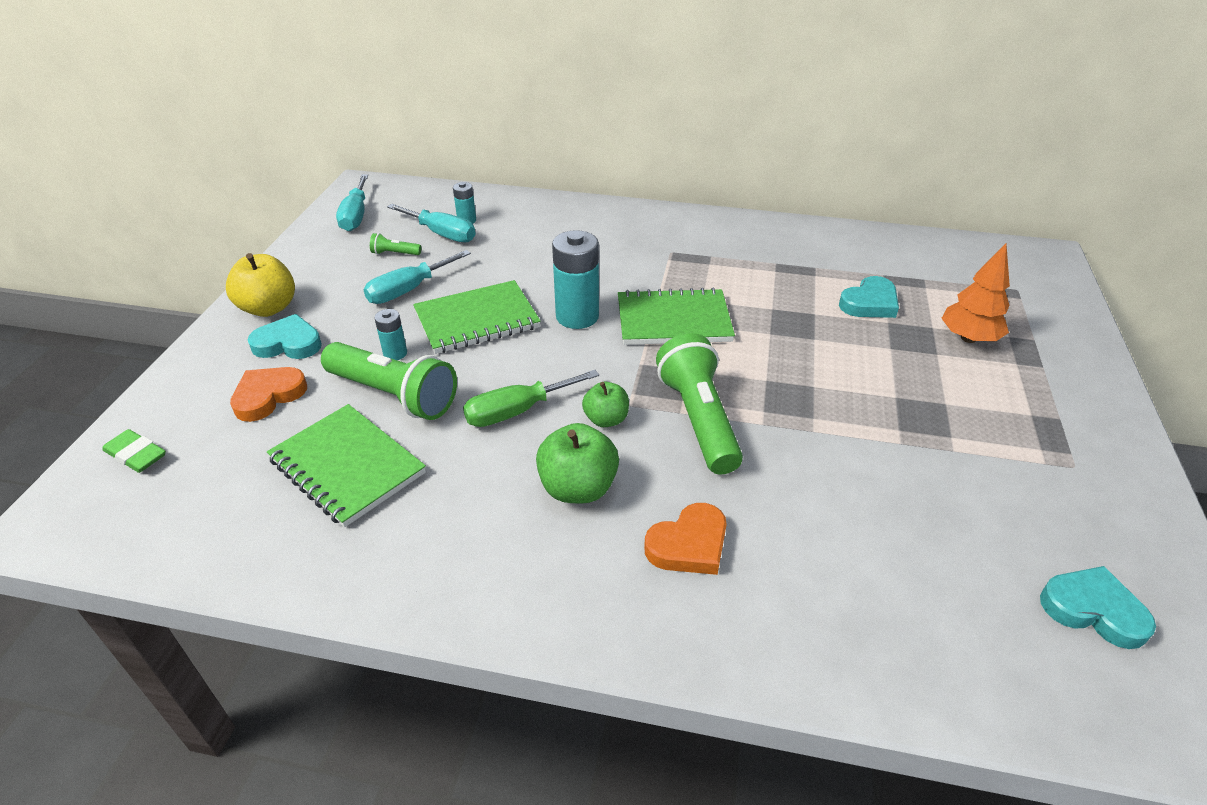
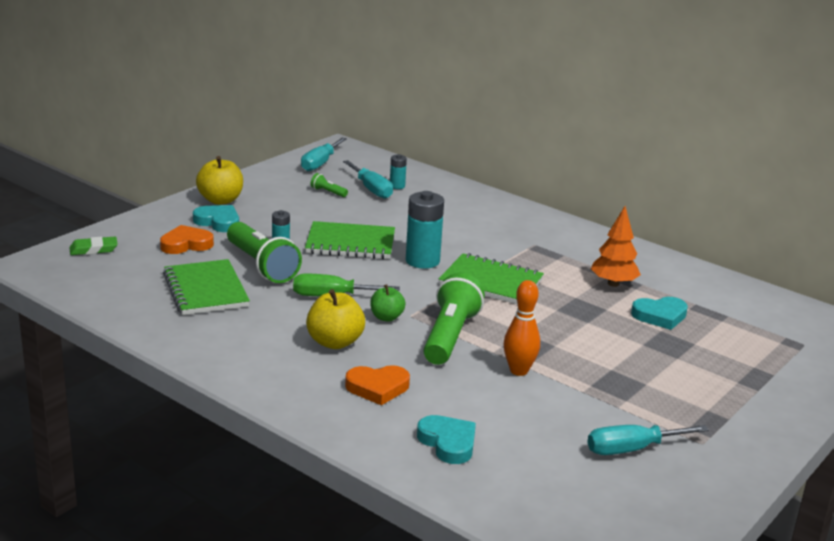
camera: 25 degrees right, 15 degrees down
(136, 455) = (93, 249): green eraser -> green eraser turned 75 degrees counterclockwise
(408, 290) = (319, 215): turquoise screwdriver -> turquoise screwdriver (632, 449)
(578, 488) = (335, 342): green apple -> yellow apple
(813, 441) = (518, 371): none -> orange bowling pin
(968, 338) = (716, 357): orange tree -> orange tree (613, 283)
(1093, 610) = (613, 502): turquoise heart -> turquoise heart (448, 443)

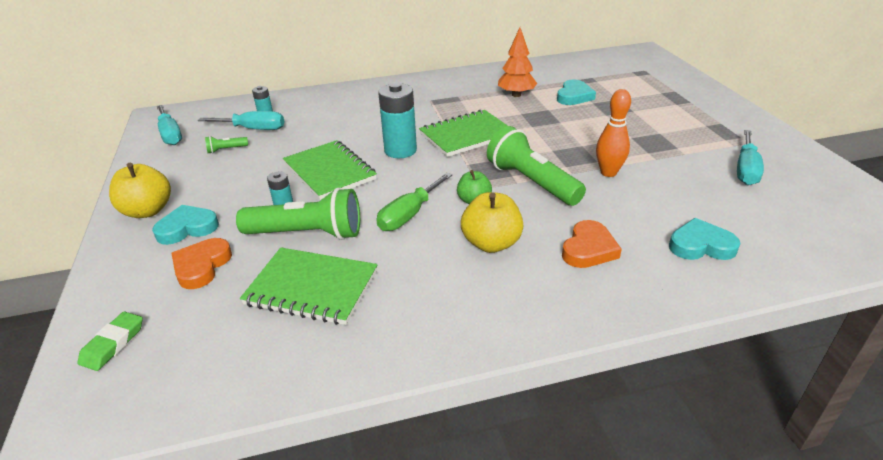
camera: 50 degrees left, 10 degrees up
(350, 243) = (329, 172): green notebook -> green notebook turned 75 degrees counterclockwise

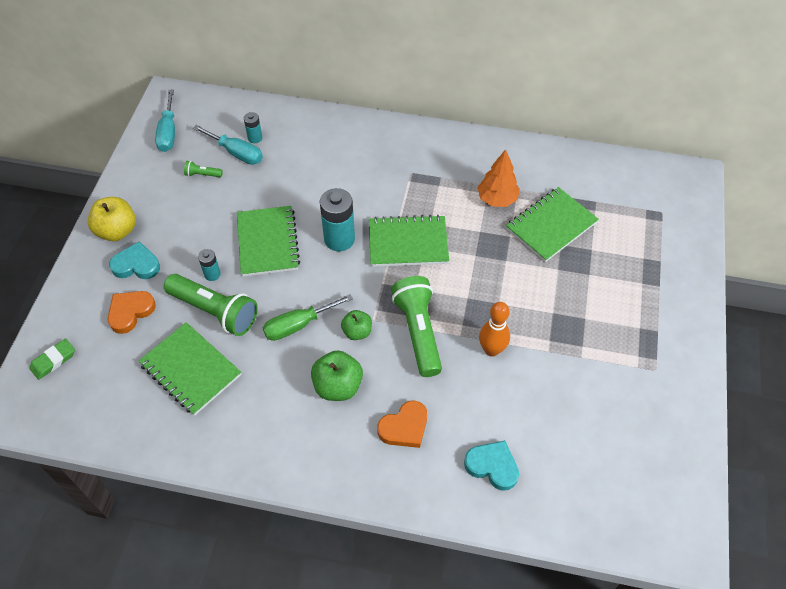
camera: 25 degrees right, 20 degrees up
(491, 243) = (338, 386): yellow apple -> green apple
(574, 96) = (551, 226): turquoise heart -> green notebook
(746, 170) = (616, 403): turquoise screwdriver -> none

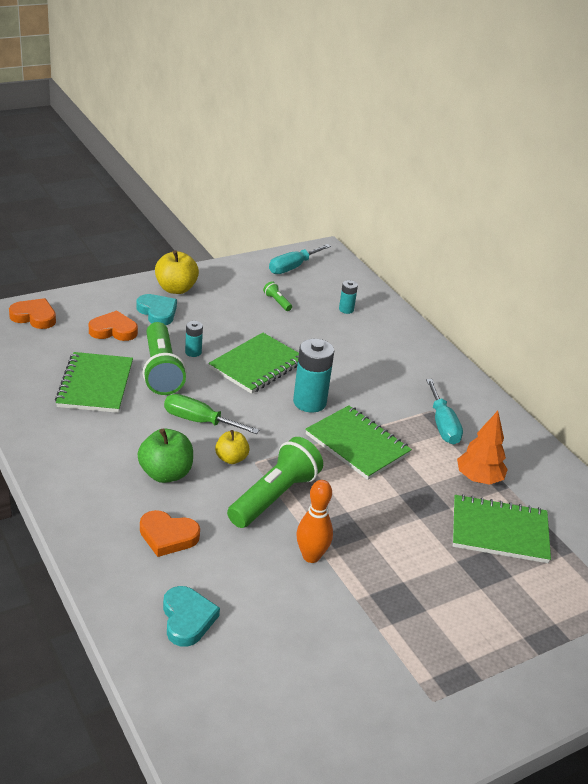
camera: 45 degrees right, 20 degrees down
(53, 360) = (34, 317): green eraser -> orange heart
(236, 153) = (319, 308): turquoise screwdriver -> turquoise screwdriver (442, 425)
(357, 332) = (231, 458): green apple -> yellow apple

